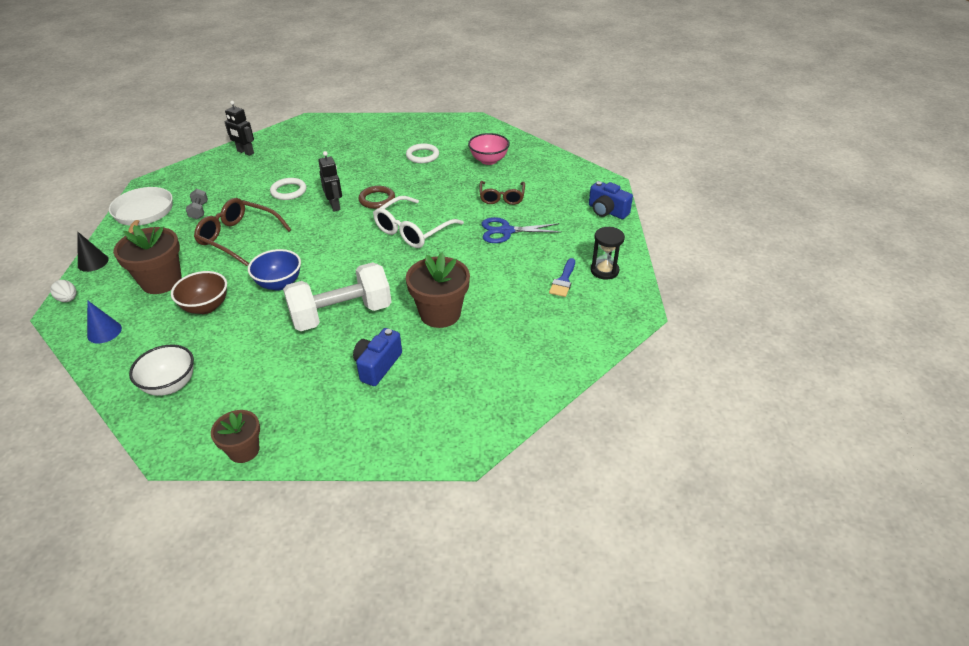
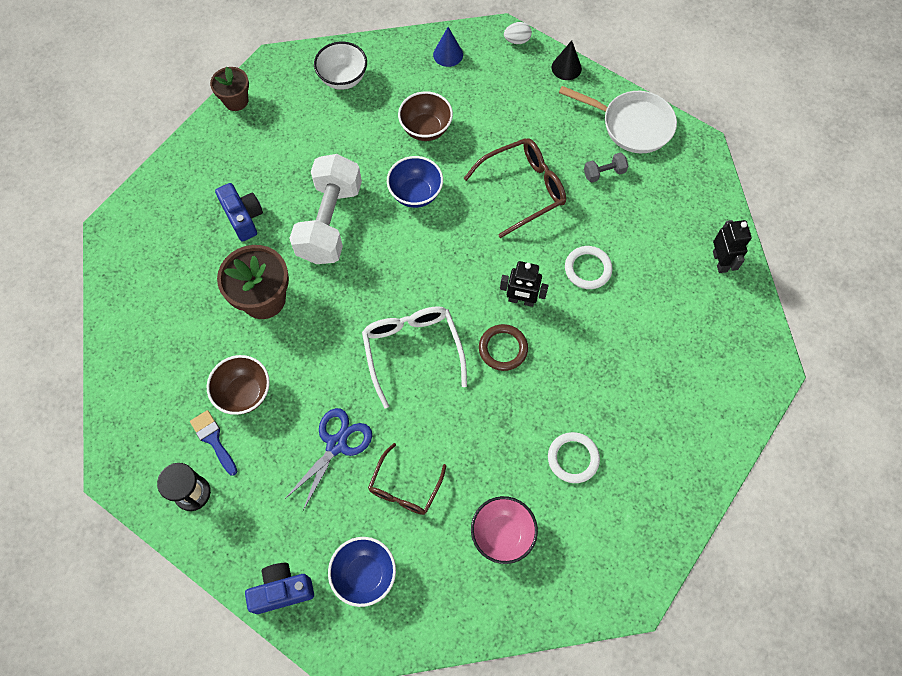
camera: 125 degrees right, 25 degrees up
(161, 281) = (492, 108): brown flower pot -> none
(199, 211) = (604, 173): grey dumbbell -> grey dumbbell turned 45 degrees counterclockwise
(245, 152) = (720, 261): black robot -> black robot turned 105 degrees clockwise
(502, 197) = (404, 488): brown glasses -> brown glasses turned 105 degrees counterclockwise
(518, 284) = (244, 393): none -> brown bowl
(563, 190) = (364, 574): none -> blue bowl

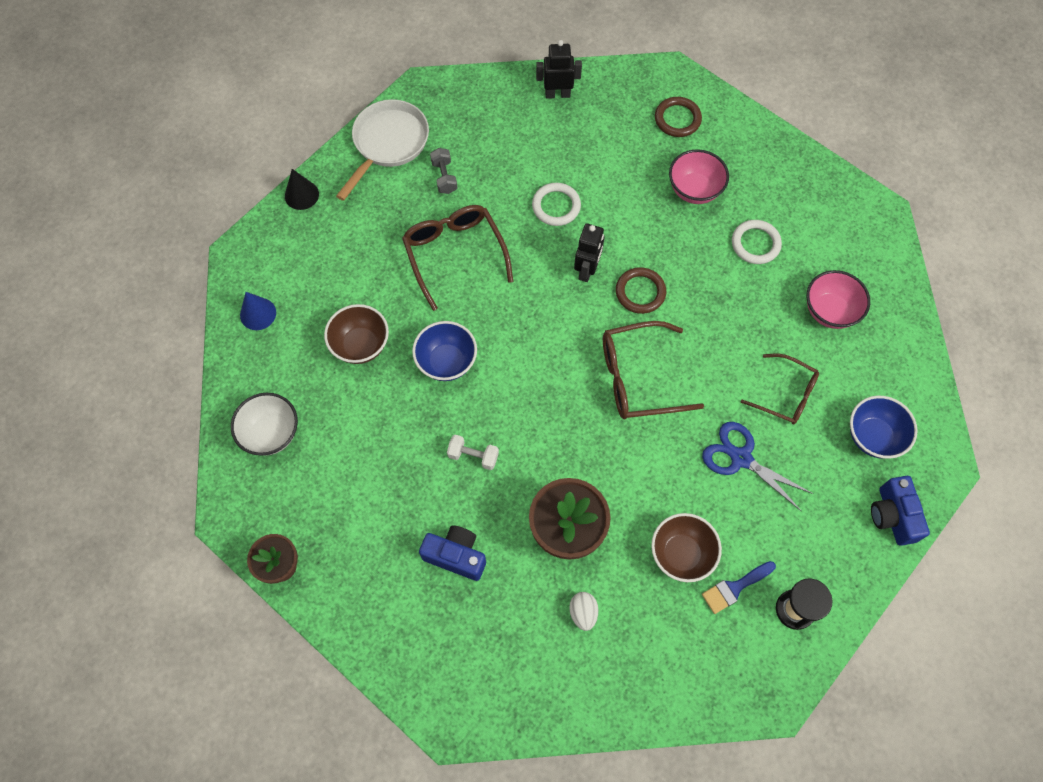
camera: 85 degrees left, 0 degrees up
(243, 217) = (456, 556): blue camera -> blue camera turned 45 degrees clockwise
(330, 222) = (473, 456): white dumbbell -> white dumbbell, size x0.41
(412, 350) = (638, 378): white glasses -> brown glasses
(517, 40) = (253, 239): white egg -> white egg (583, 613)
(628, 396) = (694, 190): none -> pink bowl
(714, 377) = (677, 119): none -> brown ring

